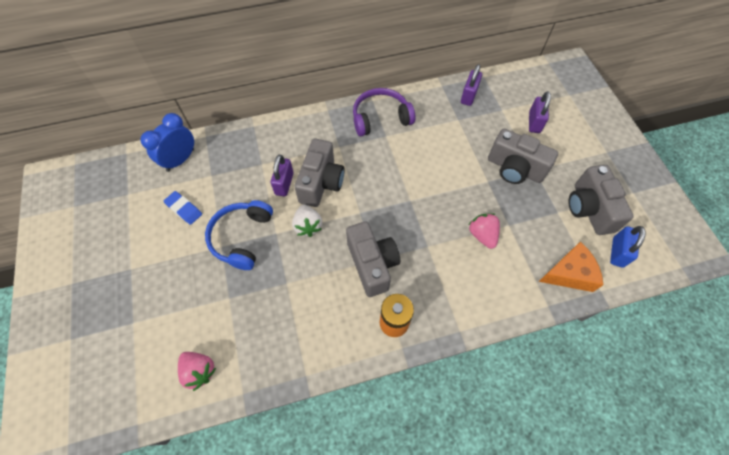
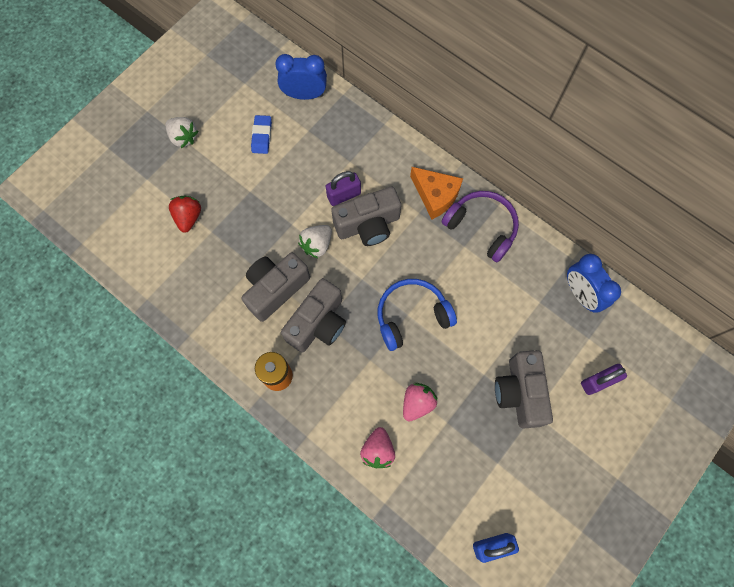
camera: 55 degrees right, 10 degrees up
(126, 268) = (183, 137): none -> white strawberry
(199, 371) = (143, 255): pink strawberry -> pink strawberry (378, 450)
(200, 309) = (188, 217): none -> red strawberry
(241, 237) = (268, 200): blue headphones -> blue headphones (411, 316)
(468, 96) = (581, 294): purple padlock -> blue clock
(569, 273) = (433, 508): orange cheese -> orange cheese (435, 196)
(589, 209) = (525, 493): grey camera -> grey camera (275, 289)

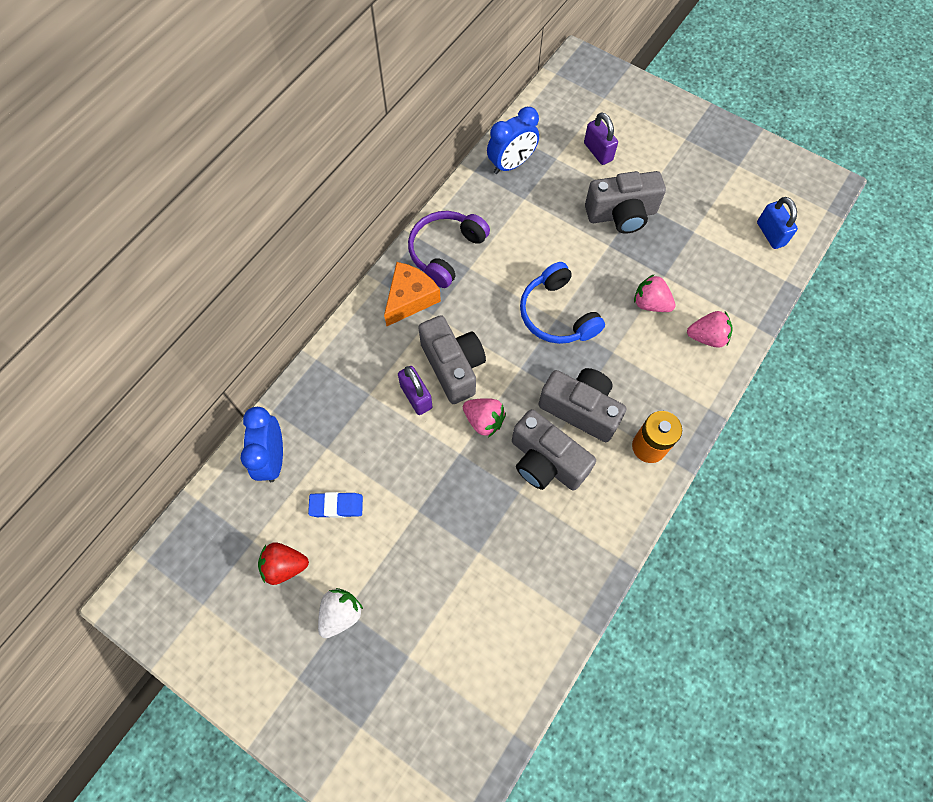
camera: 95 degrees left, 5 degrees down
(188, 217) = (461, 586): red strawberry -> red strawberry (284, 566)
(317, 245) = (484, 421): white strawberry -> pink strawberry

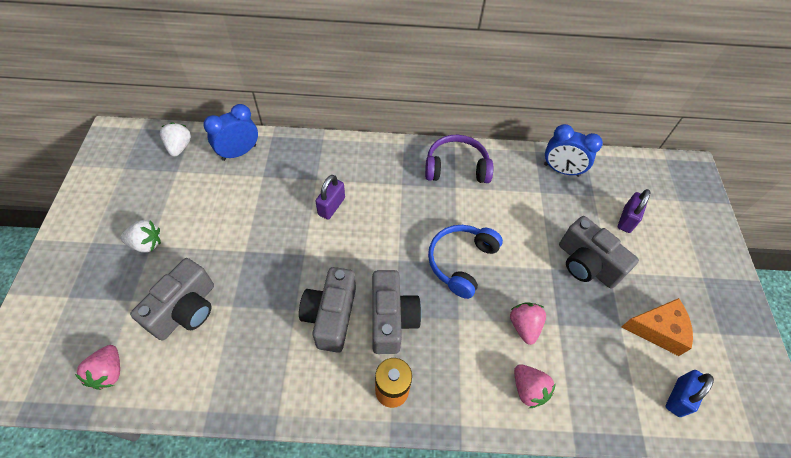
camera: 55 degrees right, 10 degrees down
(215, 523) = (179, 147): none -> white strawberry
(284, 566) = (167, 196): red strawberry -> none
(336, 506) = (223, 202): blue eraser -> none
(410, 298) = (404, 165): orange cheese -> orange cheese (657, 330)
(453, 366) = (369, 216): grey camera -> grey camera (186, 310)
(484, 421) = (339, 257): pink strawberry -> pink strawberry (109, 372)

